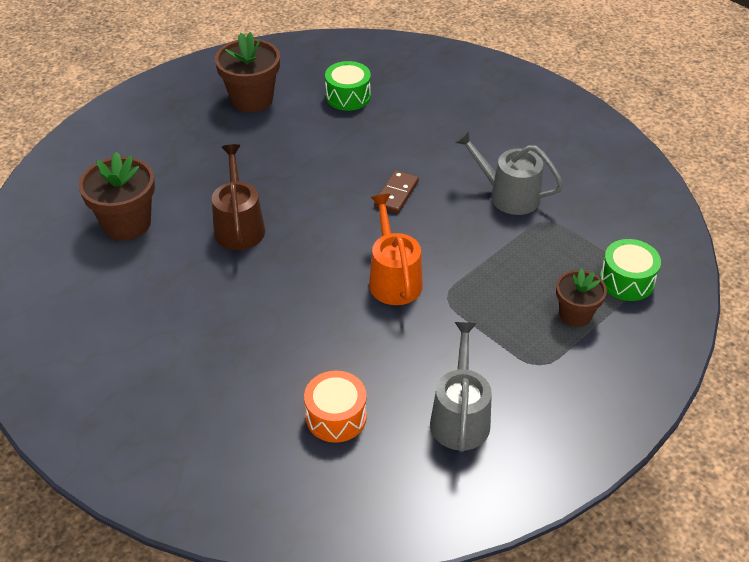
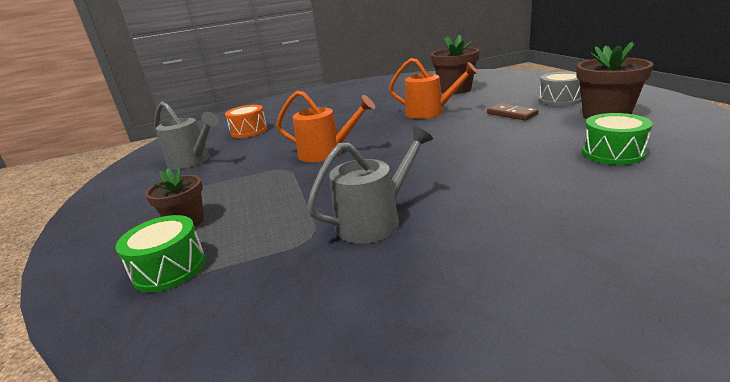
camera: 120 degrees right, 20 degrees down
(193, 128) = (559, 100): none -> grey drum
(239, 226) = (429, 112): brown watering can -> orange watering can
(396, 194) = (425, 162): brown domino -> brown domino (511, 114)

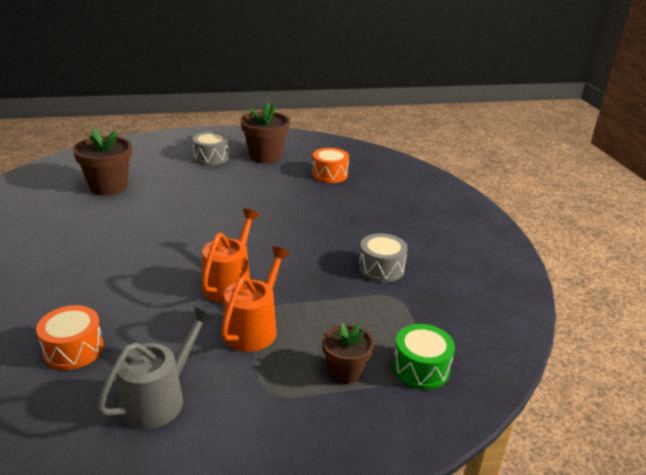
camera: 90 degrees left, 5 degrees up
(374, 221) = (381, 268): grey watering can -> grey drum
(429, 112) = (169, 213): orange watering can -> orange watering can (253, 328)
(511, 114) = (223, 181): brown domino -> none
(613, 153) = (329, 174): green drum -> orange drum

